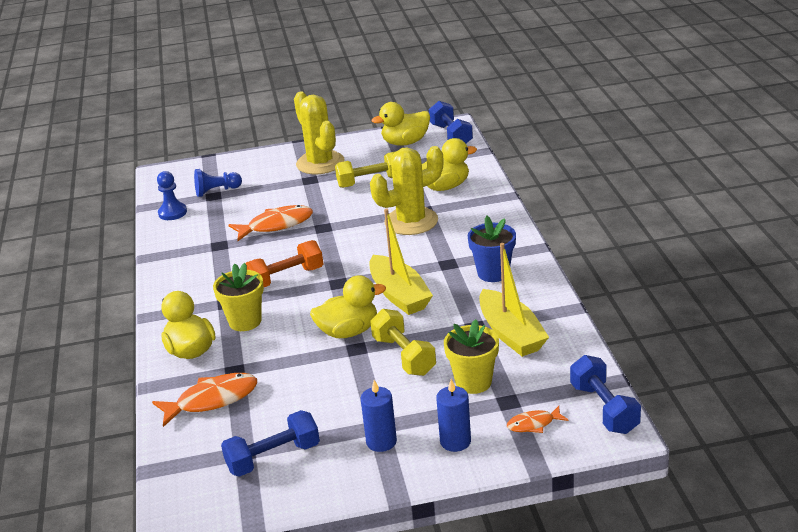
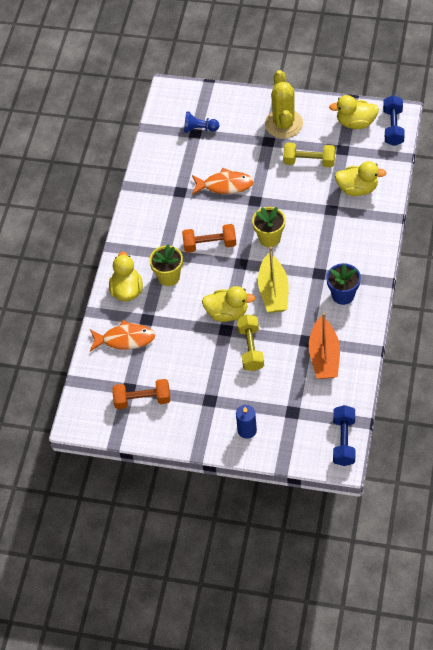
camera: 25 degrees right, 25 degrees up
(172, 213) = (161, 142): blue pawn -> none
(273, 457) = (142, 400): blue dumbbell -> orange dumbbell
(381, 442) = (206, 413): blue candle -> none
(411, 221) = (316, 219): yellow cactus -> none
(473, 382) = (280, 388): yellow flower pot -> yellow flower pot (269, 238)
(511, 333) = (324, 356): yellow boat -> orange boat
(533, 424) = (297, 436): orange fish -> none

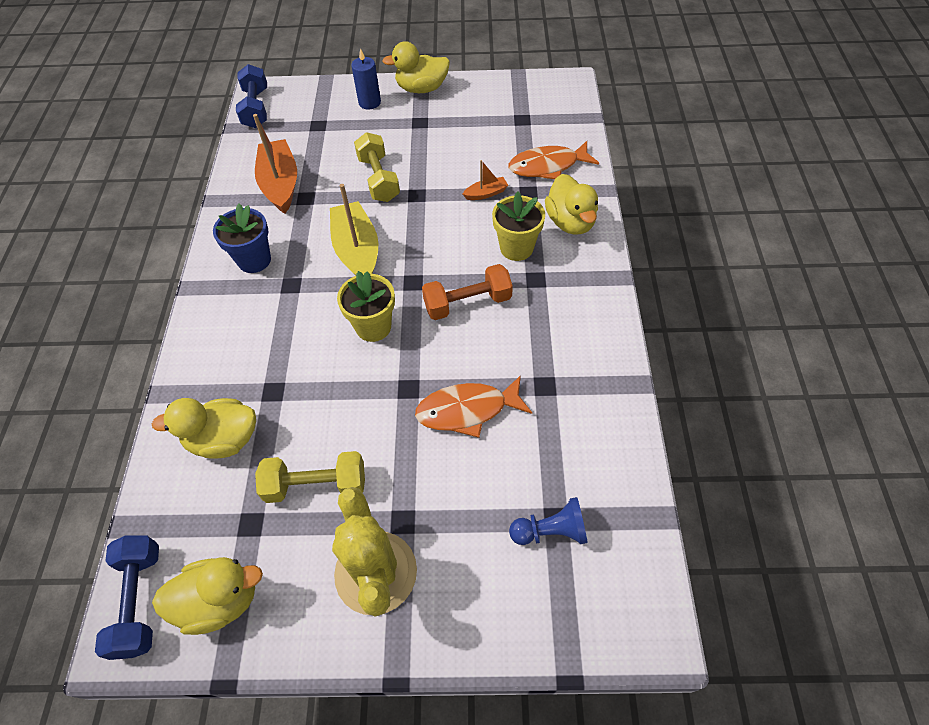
camera: 165 degrees right, 0 degrees up
(142, 400) = (501, 112): orange dumbbell -> none
(176, 323) = (486, 193): none -> orange boat
(227, 313) = (419, 215): yellow duck -> yellow duck (421, 88)

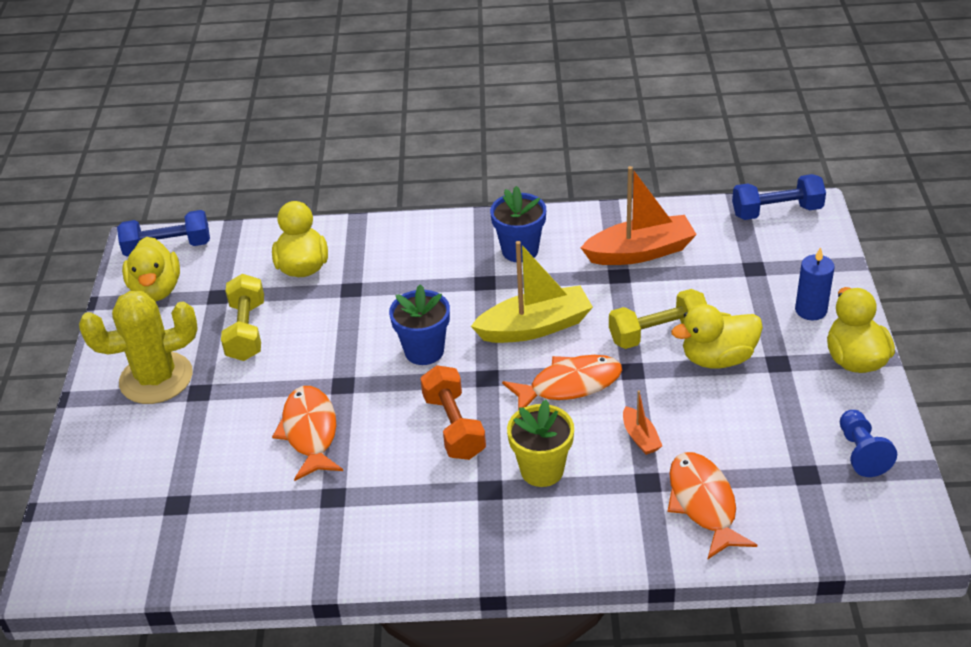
camera: 90 degrees right, 15 degrees down
(373, 327) = (424, 351): yellow flower pot -> blue flower pot
(428, 231) = (569, 385): none -> orange fish
(551, 531) = (165, 500): blue pawn -> blue pawn (861, 453)
(570, 222) = (591, 527): yellow duck -> yellow duck (718, 358)

